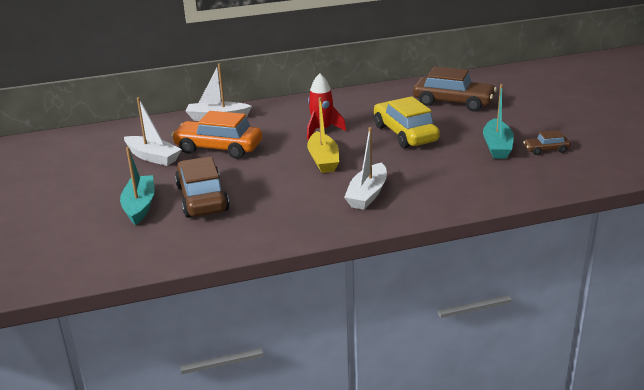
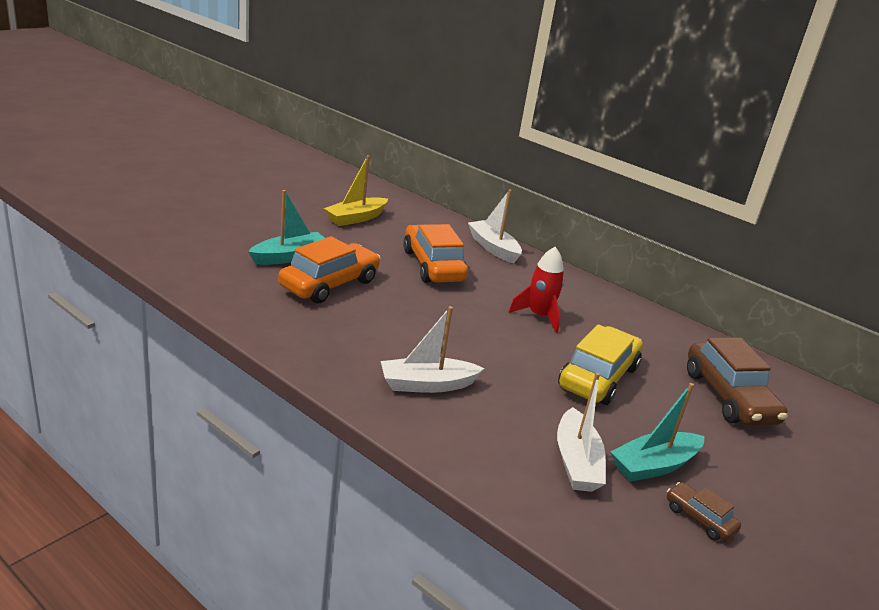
camera: 50 degrees right, 0 degrees up
(153, 157) = (381, 237): white boat -> white boat (576, 462)
(202, 198) = (329, 284): brown car -> orange car
(323, 160) = (474, 334): yellow boat -> yellow boat (356, 218)

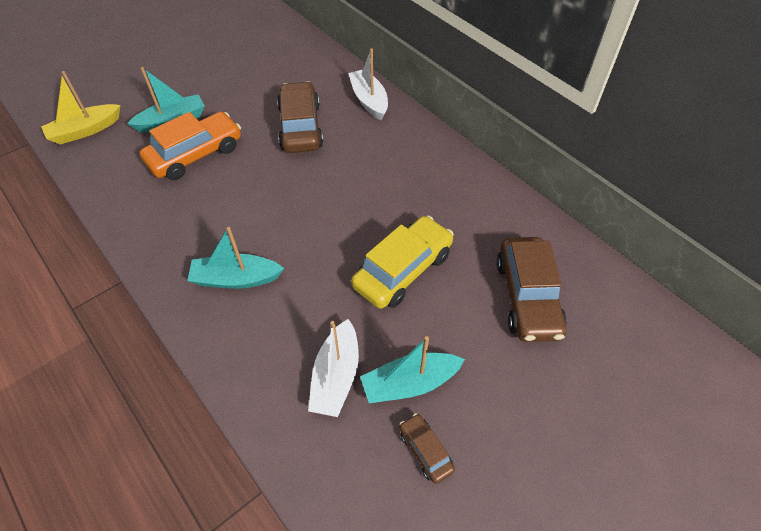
camera: 15 degrees right, 25 degrees up
(356, 218) = (251, 68): yellow boat -> yellow boat (85, 130)
(427, 384) = (236, 279): white boat -> turquoise boat
(433, 266) = (300, 127): orange car -> brown car
(539, 316) = (377, 190): red rocket -> none

